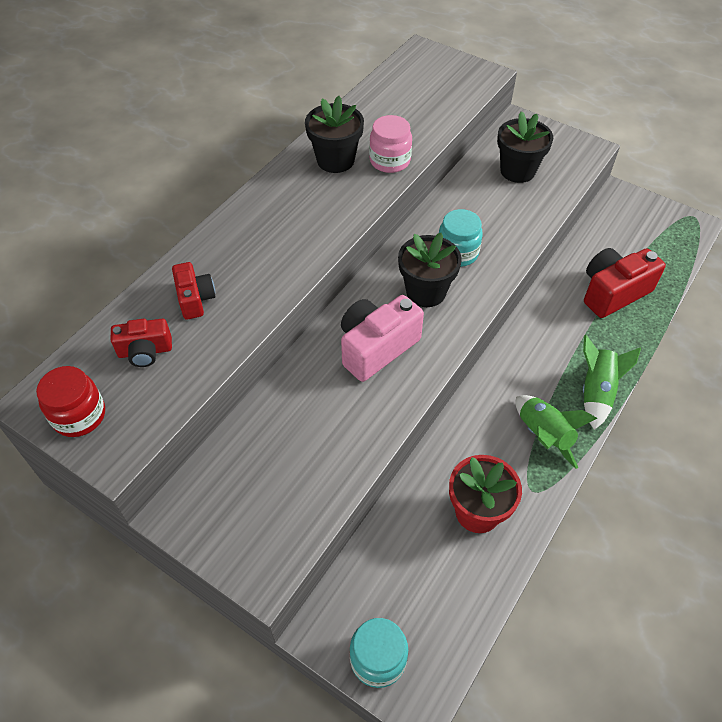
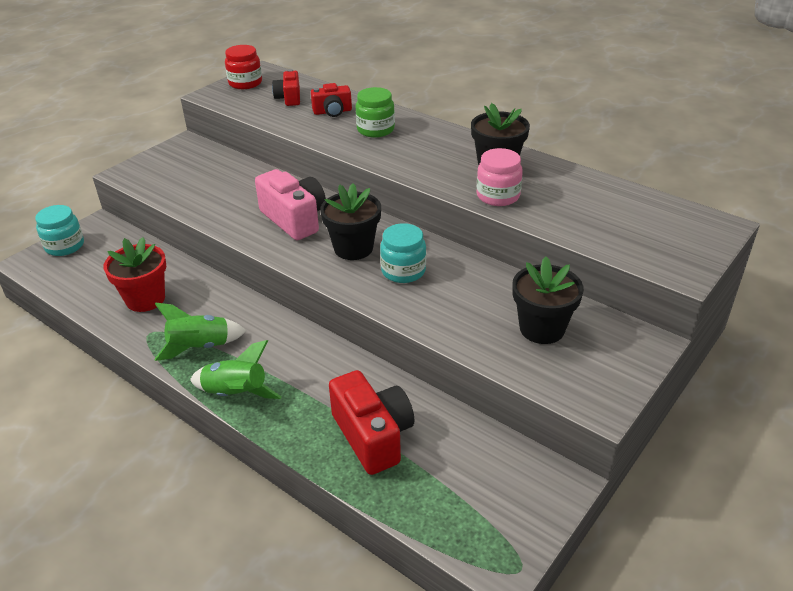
camera: 95 degrees right, 15 degrees down
(249, 254) = (375, 129): none -> green jar

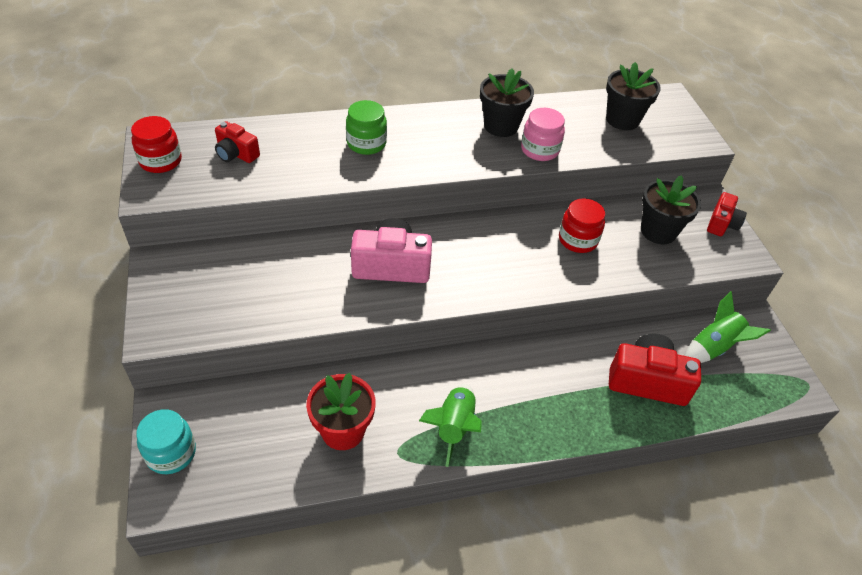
camera: 55 degrees left, 10 degrees up
(235, 394) = (535, 434): green rocket -> green rocket (713, 348)
(332, 112) = (301, 146): red camera -> red camera (722, 224)
(353, 248) = (472, 258): black flower pot -> black flower pot (622, 120)
(403, 271) = (531, 251): turquoise jar -> none
(455, 288) = (578, 240): none -> red jar

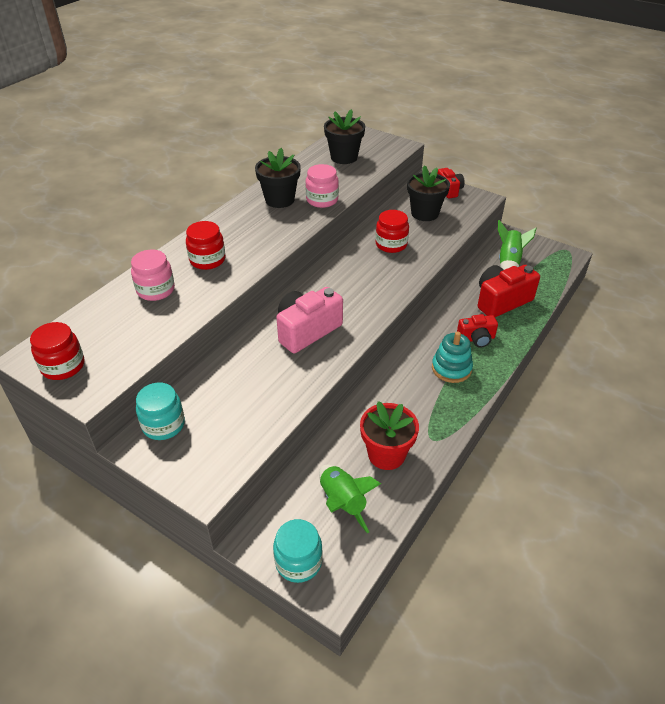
camera: 40 degrees left, 5 degrees down
(192, 261) = (163, 425): none -> turquoise jar
(236, 154) = (120, 323): red camera -> red camera (476, 339)
(295, 143) = (156, 290): none -> pink jar
(366, 143) = (207, 260): green jar -> red jar
(454, 426) = (442, 400): green rocket -> green rocket (342, 502)
(502, 405) = (451, 368): none -> turquoise stacking toy

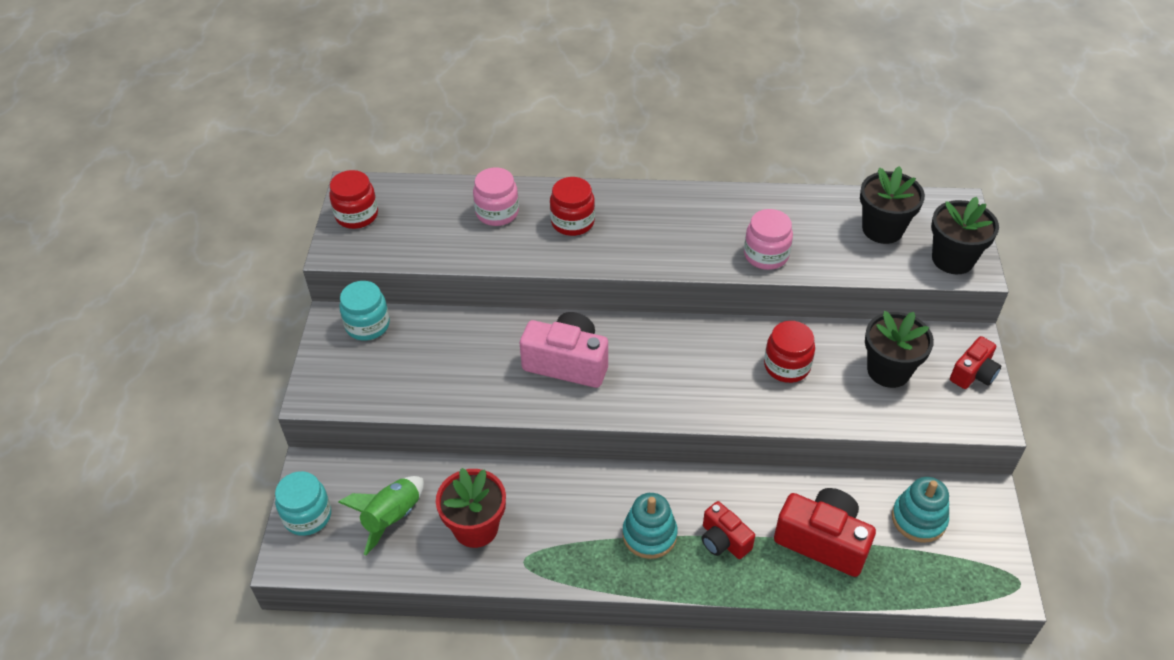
camera: 60 degrees right, 5 degrees up
(279, 200) = (731, 219): black flower pot -> black flower pot (952, 259)
(509, 262) = (918, 519): green rocket -> turquoise stacking toy

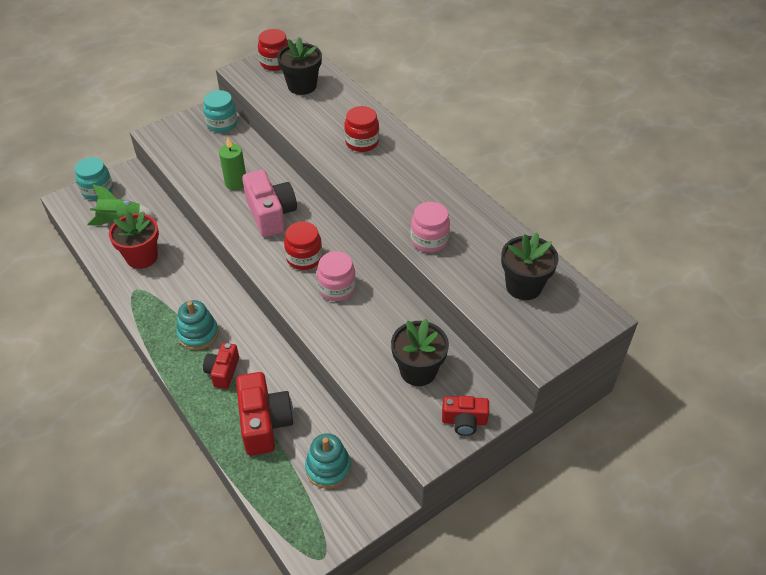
camera: 50 degrees right, 0 degrees up
(485, 366) = (236, 183): none -> green candle
(497, 212) = (335, 109): pink jar -> pink jar (337, 288)
(786, 366) = (368, 315): red jar -> red jar (304, 258)
(952, 259) = (536, 339): black flower pot -> black flower pot (302, 86)

